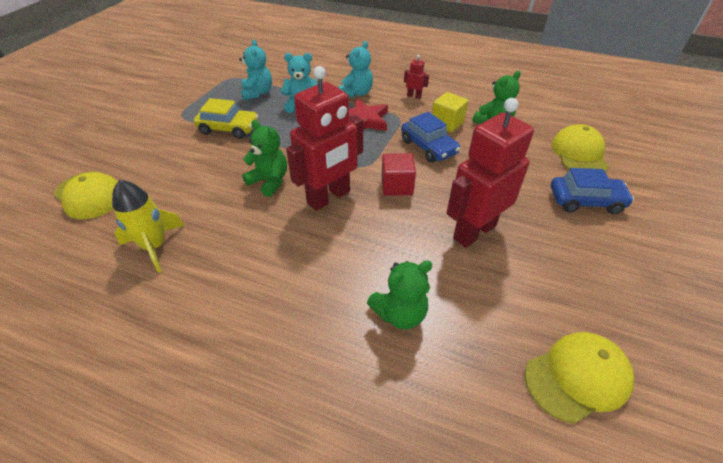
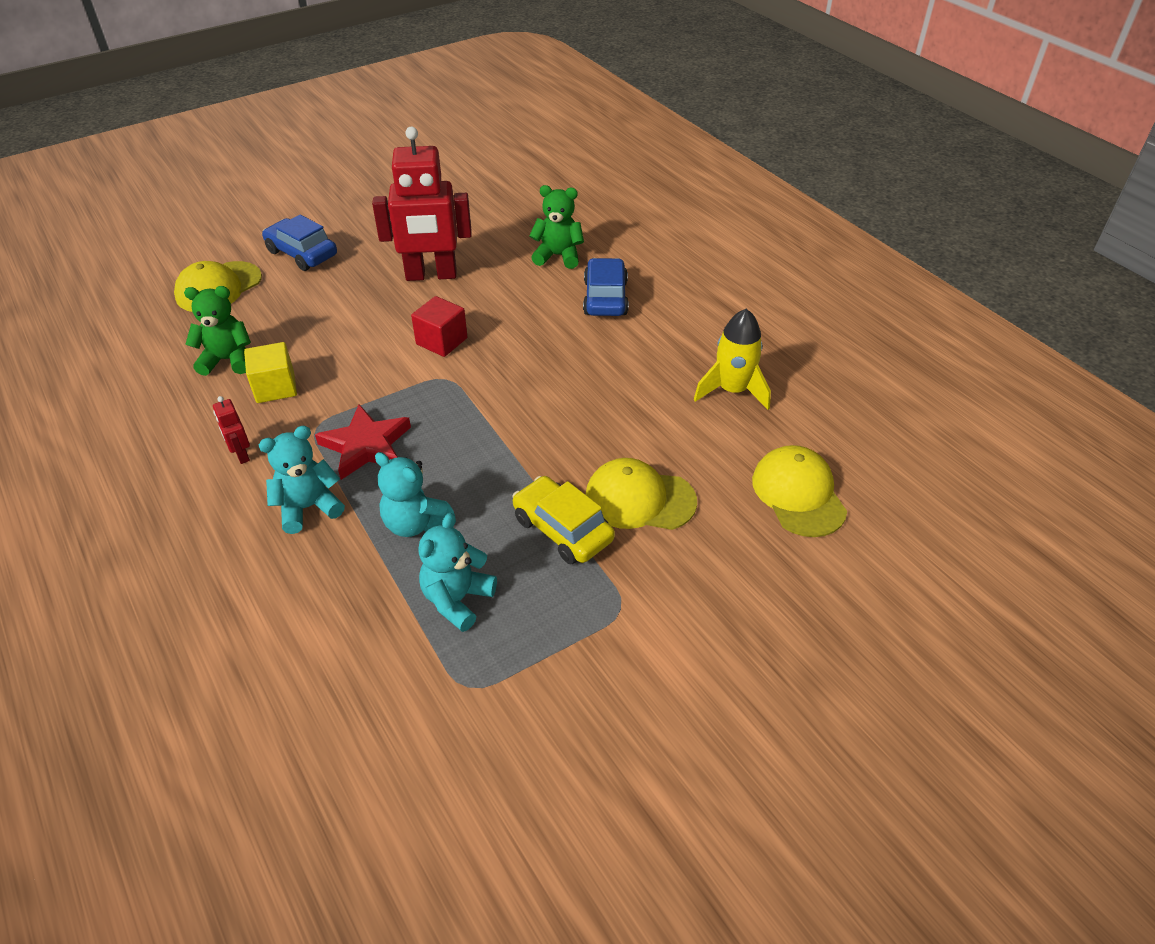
camera: 145 degrees left, 0 degrees up
(269, 181) = (569, 410): green teddy bear -> none
(329, 197) = (522, 361): red robot -> none
(428, 147) = (347, 367): blue car -> blue car (605, 298)
(577, 377) = (489, 191): yellow cap -> yellow cap (639, 499)

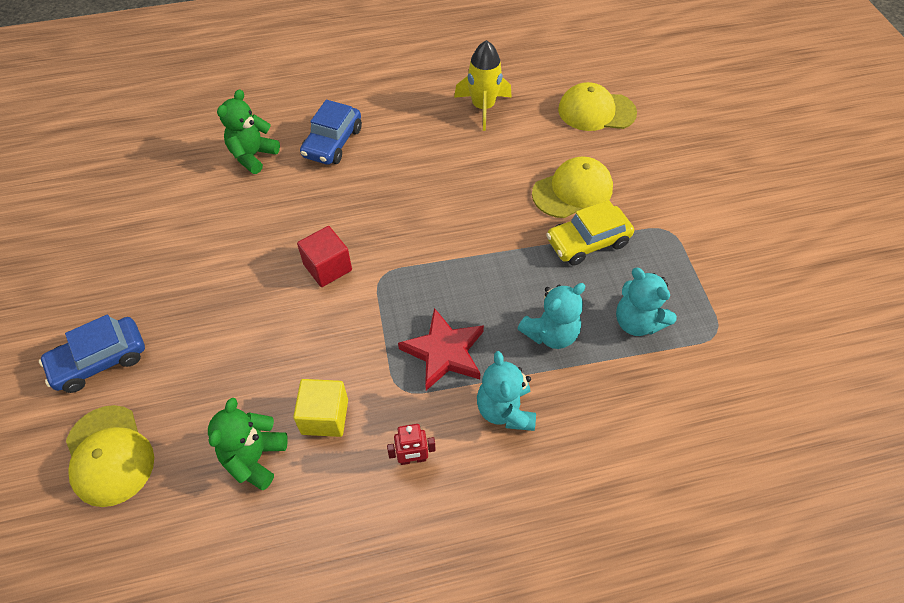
camera: 70 degrees left, 10 degrees up
(431, 275) = (220, 254): red robot -> none
(605, 298) = (333, 142): blue car -> blue car turned 90 degrees counterclockwise
(639, 499) = (572, 191): yellow cap -> yellow cap turned 150 degrees counterclockwise

